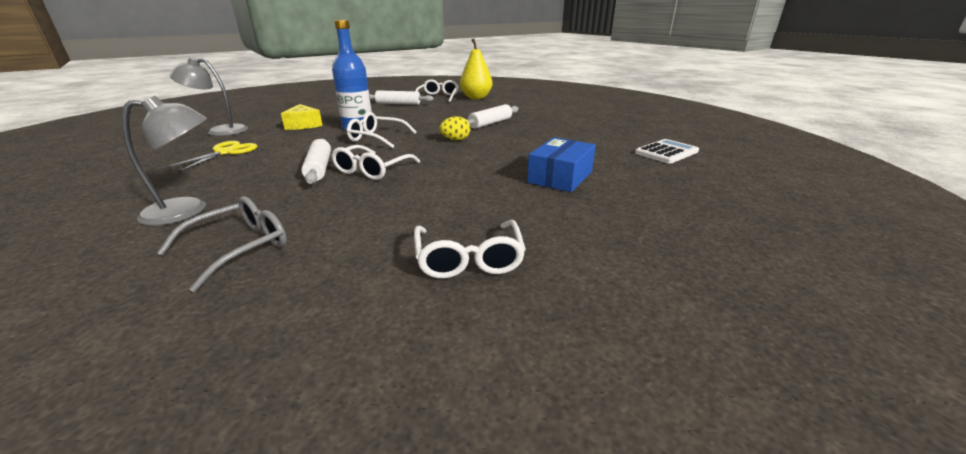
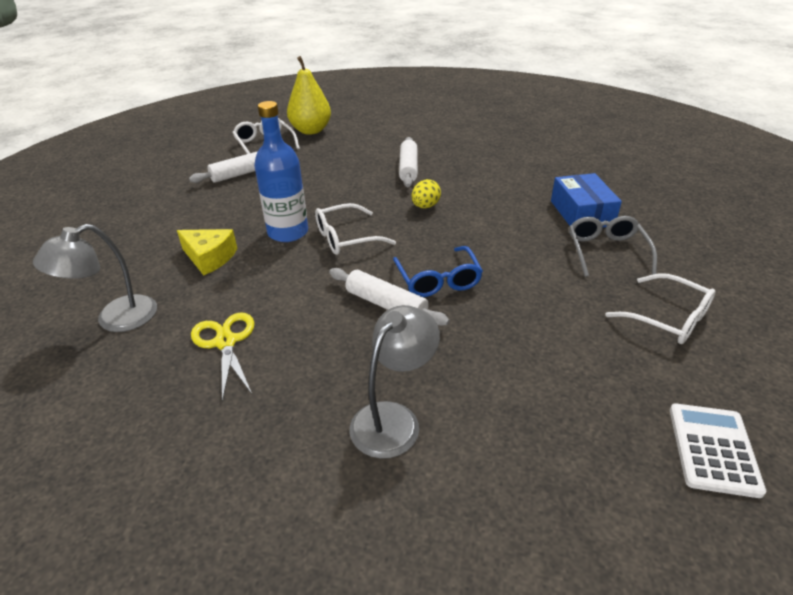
camera: 40 degrees left, 10 degrees up
(239, 248) = (527, 412): grey glasses -> grey glasses (606, 251)
(372, 170) = (438, 280): white glasses -> blue glasses
(666, 152) = (596, 152): white calculator -> white calculator (713, 449)

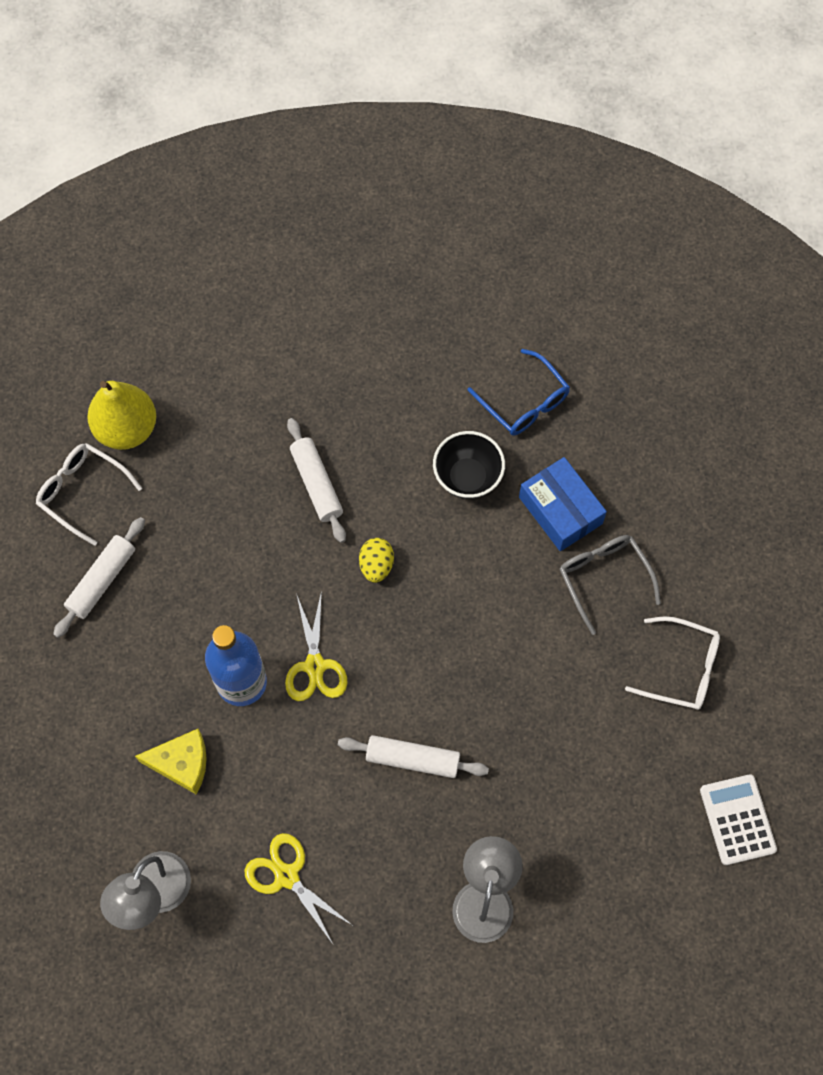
camera: 25 degrees left, 30 degrees up
(346, 238) = (315, 666): white glasses -> yellow scissors
(438, 280) = (447, 699): blue glasses -> blue glasses (524, 402)
(515, 186) = (467, 477): none -> black bowl

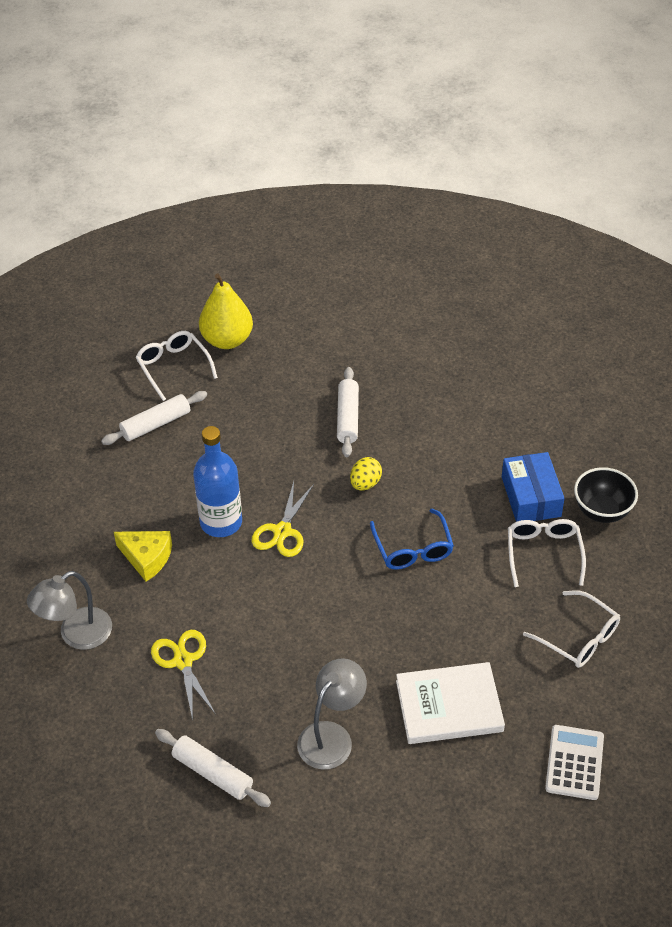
camera: 25 degrees right, 20 degrees down
(412, 759) = (324, 620): white rolling pin -> white rolling pin (212, 773)
(467, 477) = (467, 451): black bowl -> black bowl (602, 511)
(524, 402) = (537, 418): blue glasses -> blue glasses (413, 548)
(587, 808) = (449, 706): none -> white book
(604, 578) = (543, 553): grey glasses -> white glasses

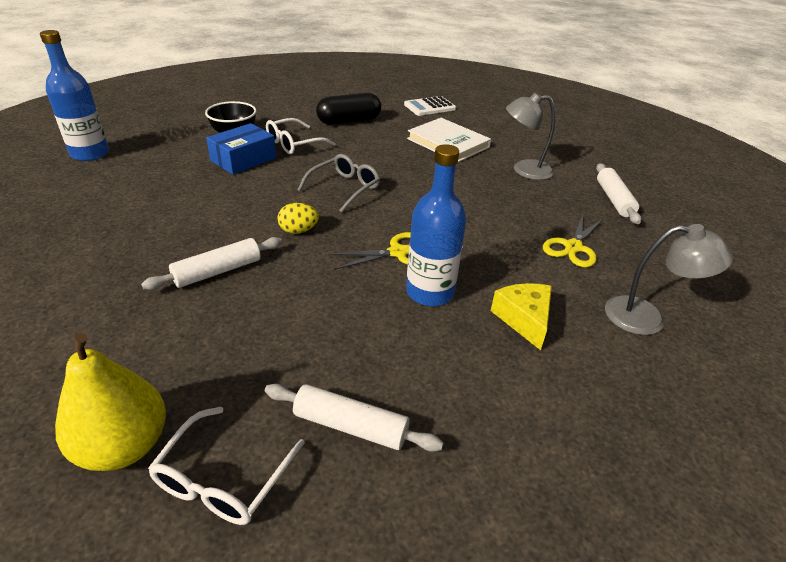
camera: 130 degrees left, 10 degrees down
(413, 548) = (344, 188): blue glasses -> grey glasses
(579, 637) = (349, 121): white glasses -> black capsule
(618, 391) = (90, 154): none -> blue bottle

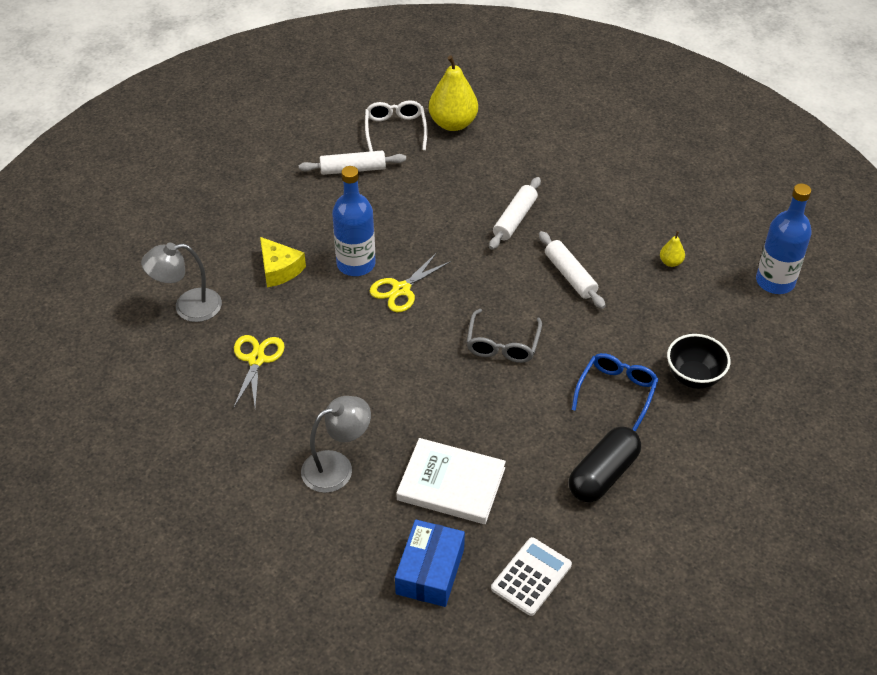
camera: 155 degrees right, 10 degrees up
(139, 189) = (670, 262): none -> yellow pear
(243, 159) = (635, 341): blue box -> blue box (430, 571)
(294, 144) = (616, 392): white glasses -> blue glasses
(298, 231) = (495, 277): yellow egg -> none
(614, 199) = (223, 455): white rolling pin -> white rolling pin (570, 276)

